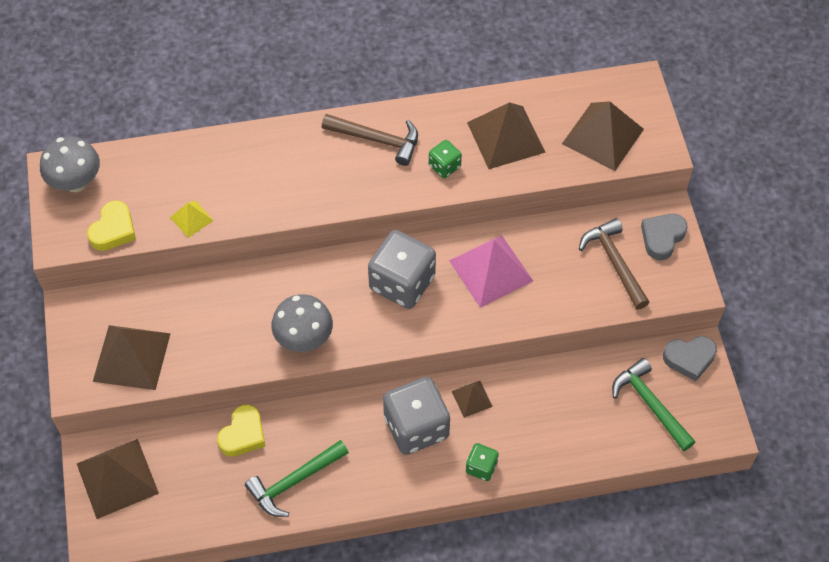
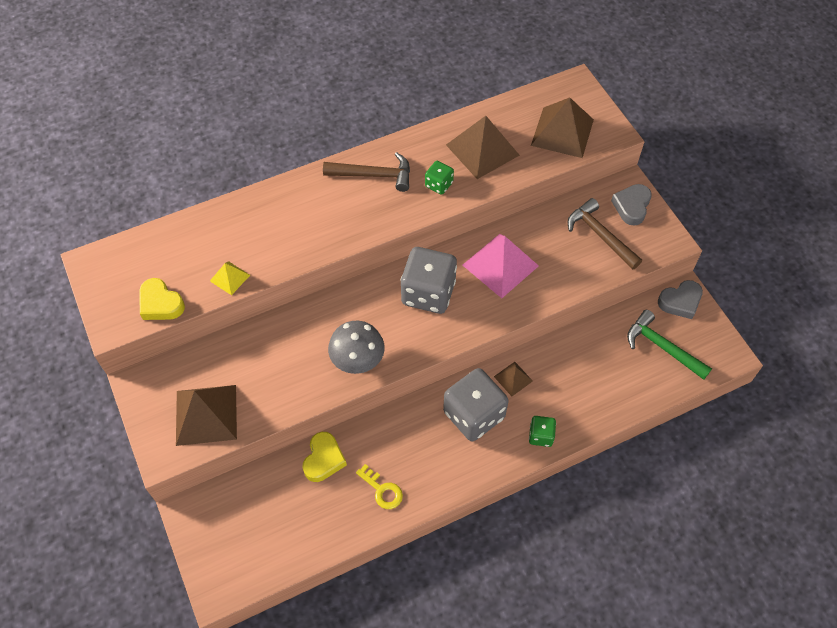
camera: 15 degrees left, 0 degrees up
(76, 182) = (113, 269): grey mushroom -> none
(113, 230) = (160, 303): yellow heart -> yellow heart turned 120 degrees clockwise
(117, 478) = (220, 528): brown pyramid -> none
(294, 481) = (382, 490): green hammer -> yellow key

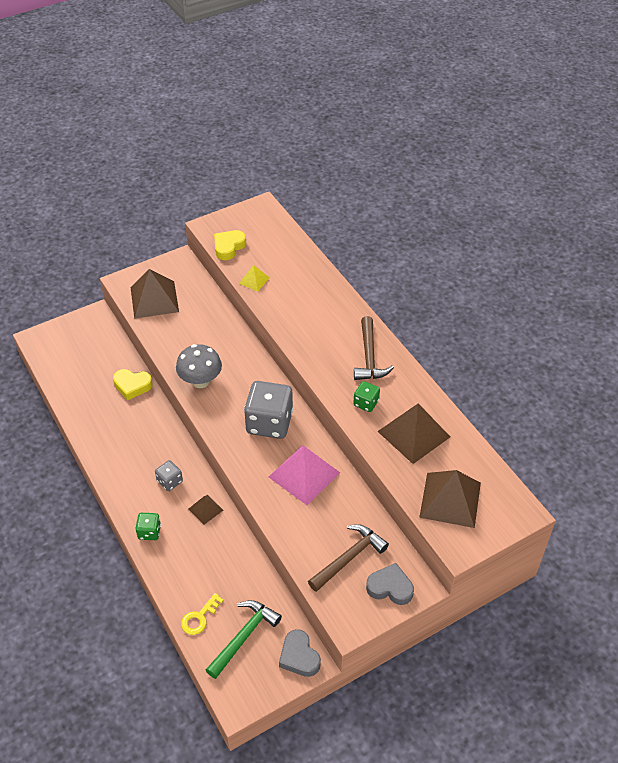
camera: 85 degrees right, 10 degrees down
(382, 490) = (105, 424): yellow key -> yellow key (199, 618)
(474, 415) = (170, 481): grey dice -> grey dice, size x0.49

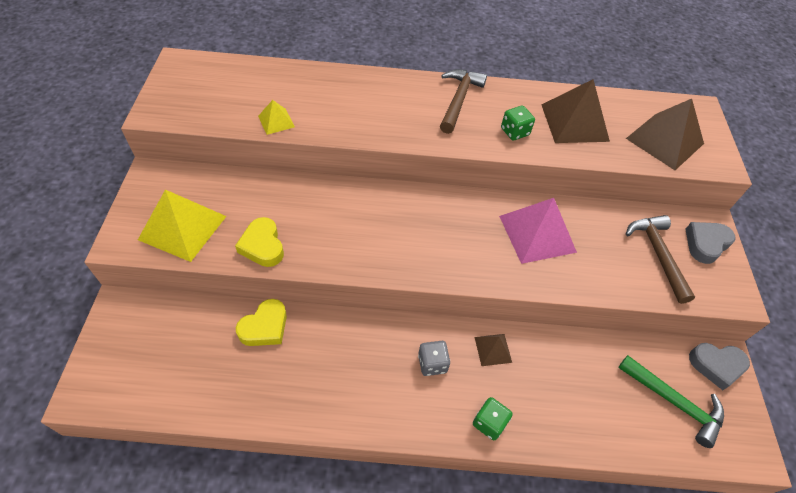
camera: 60 degrees left, 5 degrees up
(154, 299) = (182, 227): brown pyramid -> yellow pyramid
(199, 618) = (632, 433): yellow key -> none
(200, 381) = (346, 250): grey mushroom -> none
(228, 247) = (205, 114): yellow heart -> yellow heart (262, 246)
(244, 636) = (674, 402): green hammer -> green hammer turned 150 degrees clockwise
(269, 423) = (451, 224): grey dice -> none
(369, 357) = (458, 100): brown hammer -> brown hammer turned 105 degrees counterclockwise

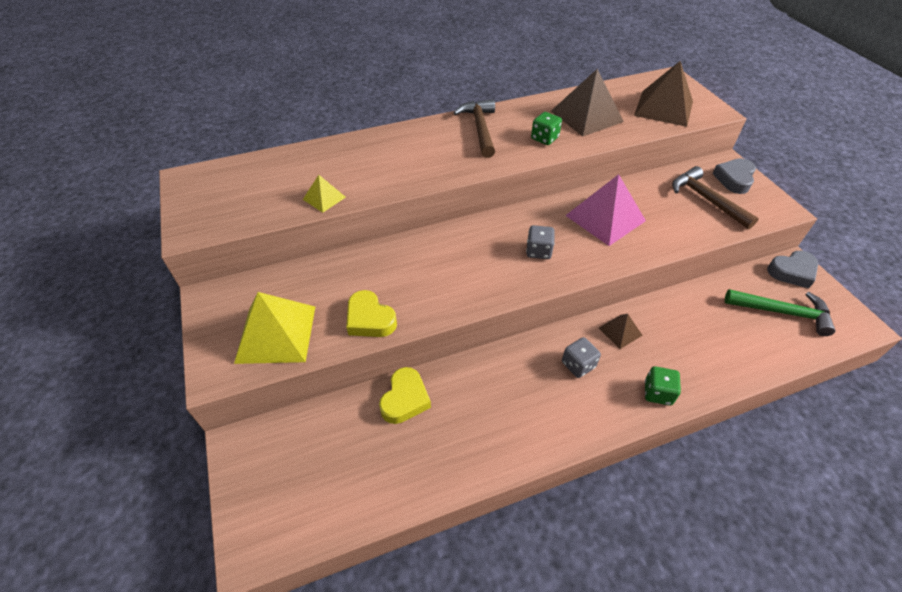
camera: 20 degrees left, 5 degrees down
(449, 242) = (538, 251): none -> grey dice

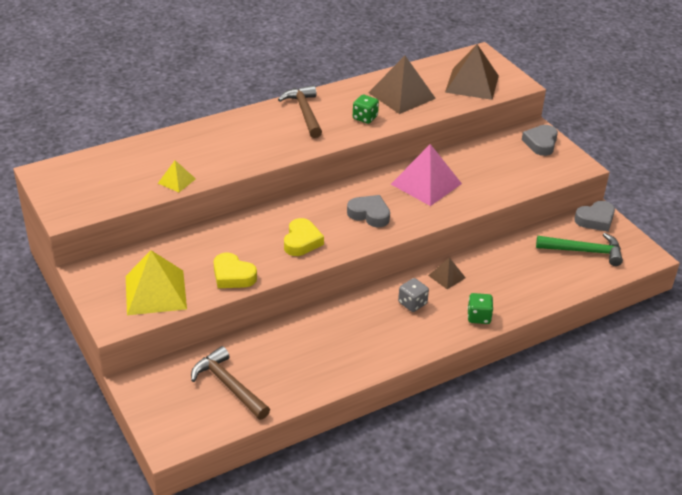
camera: 10 degrees left, 10 degrees down
(405, 399) = (269, 339): yellow heart -> yellow heart (302, 241)
(538, 251) = (369, 214): grey dice -> grey heart
(706, 200) = (515, 162): brown hammer -> brown hammer (229, 385)

